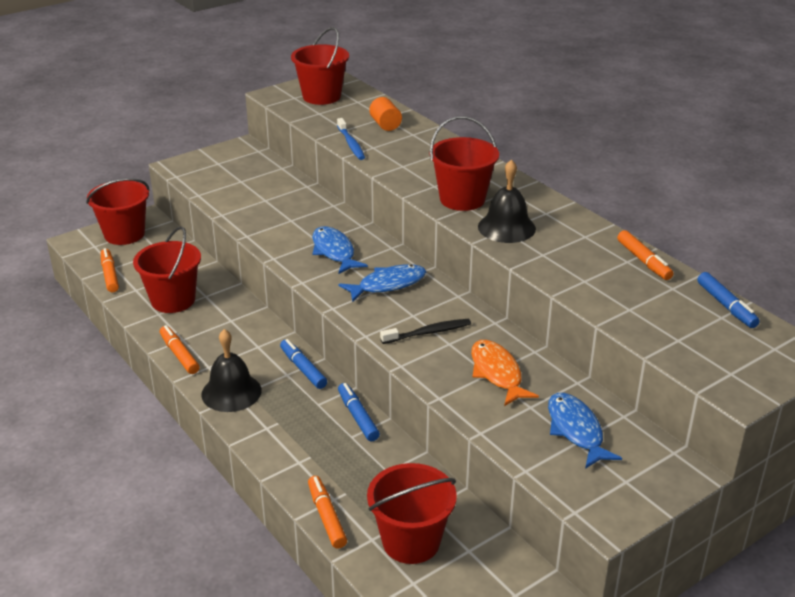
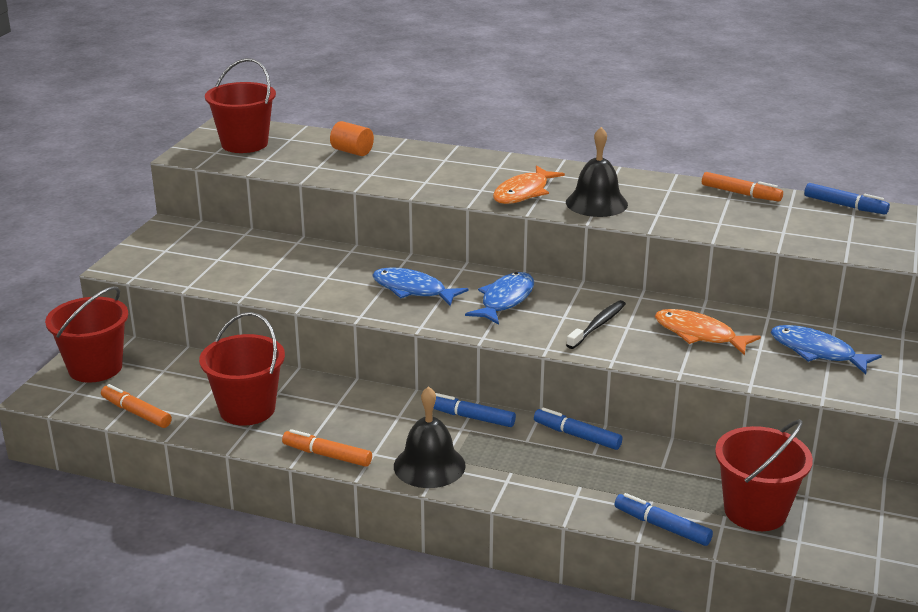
camera: 35 degrees left, 5 degrees down
(326, 517) = (662, 526): orange marker -> blue marker
(351, 144) = (344, 177): blue toothbrush -> none
(462, 199) = (523, 193): red bucket -> orange fish

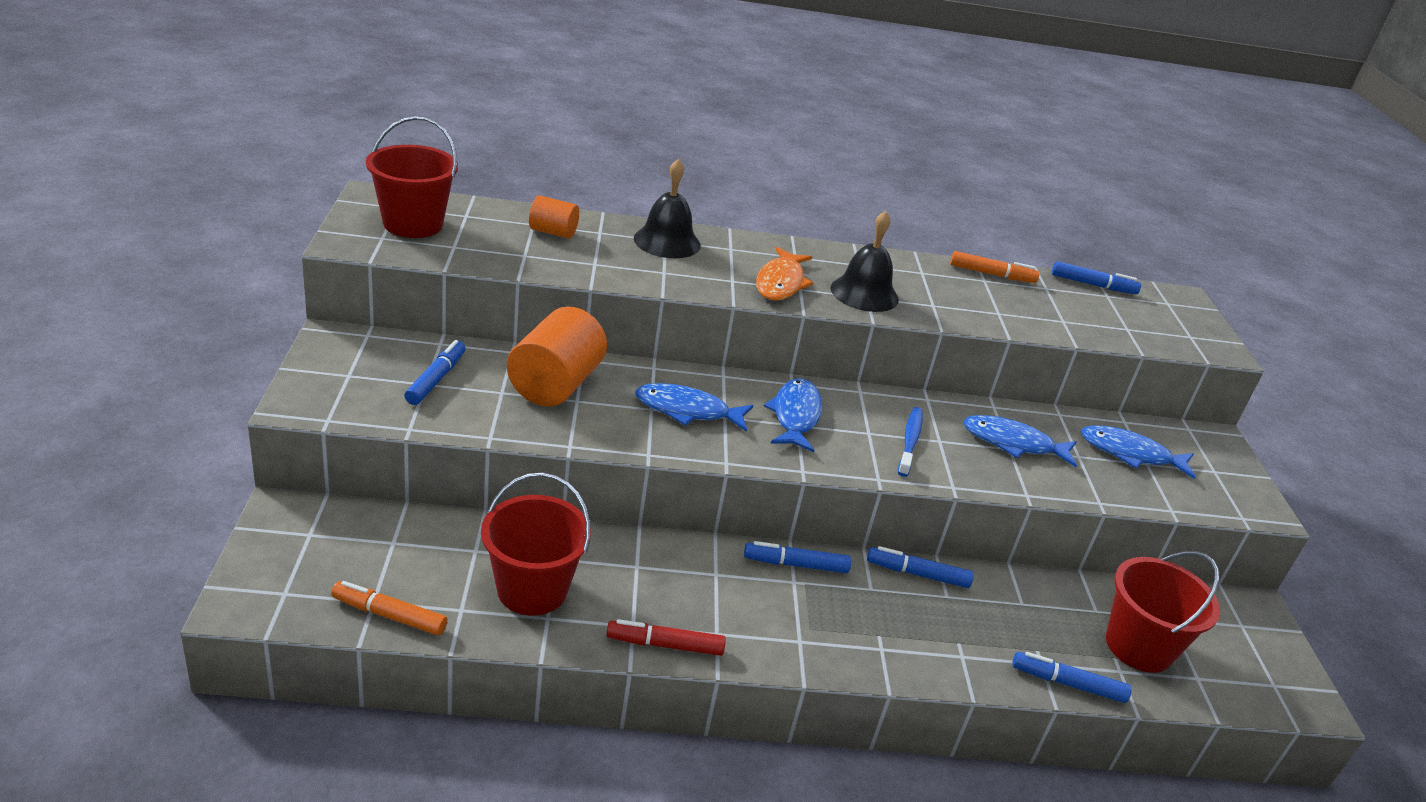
camera: 25 degrees left, 5 degrees up
(95, 368) = (297, 550): red bucket -> none
(227, 257) = (436, 379): none -> blue marker
(316, 266) = (555, 384): none -> orange cylinder
(327, 455) = (665, 645): orange marker -> red marker
(429, 465) = (788, 641): black bell -> black bell (667, 241)
(597, 325) = (910, 441): black toothbrush -> blue toothbrush
(699, 334) = (1013, 443): orange fish -> blue fish

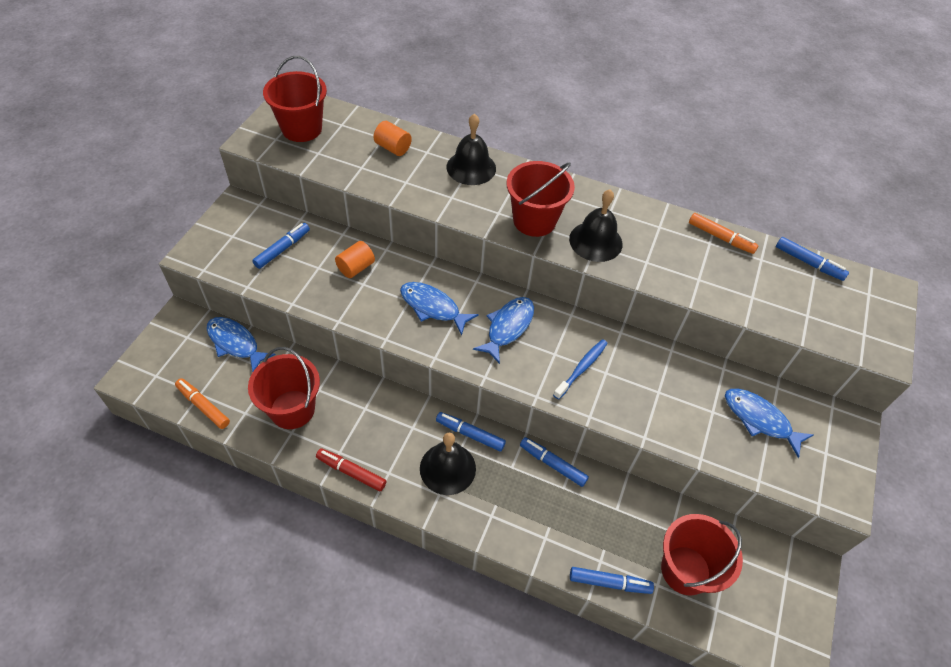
camera: 25 degrees right, 20 degrees up
(555, 384) = (356, 267): orange cylinder -> orange cylinder, size x0.54
(780, 283) = (534, 220): orange fish -> red bucket
(792, 609) = (447, 468): none -> black bell
(1013, 443) = (664, 388): blue fish -> blue fish (235, 343)
(1067, 683) = (609, 583): blue marker -> blue marker turned 150 degrees clockwise

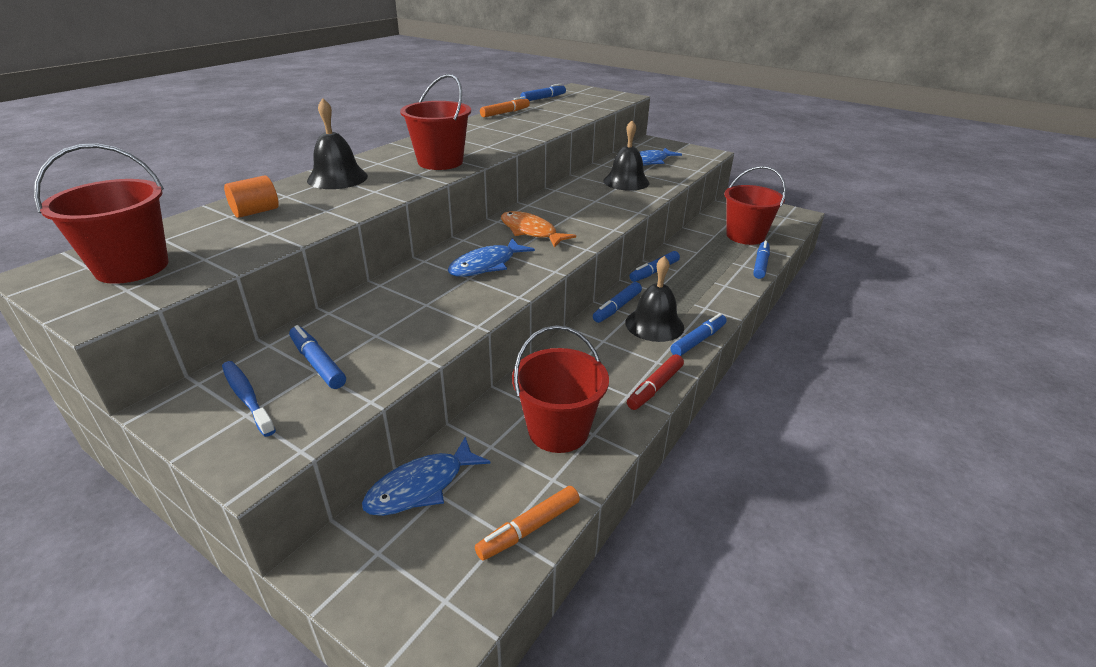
camera: 75 degrees left, 20 degrees down
(356, 267) = (396, 307): orange cylinder -> none
(428, 507) = (698, 340): none -> blue marker
(508, 327) = (531, 231): blue fish -> orange fish
(581, 368) = (588, 208): blue toothbrush -> blue toothbrush (247, 397)
(595, 241) = (483, 145): black bell -> black bell (626, 181)

